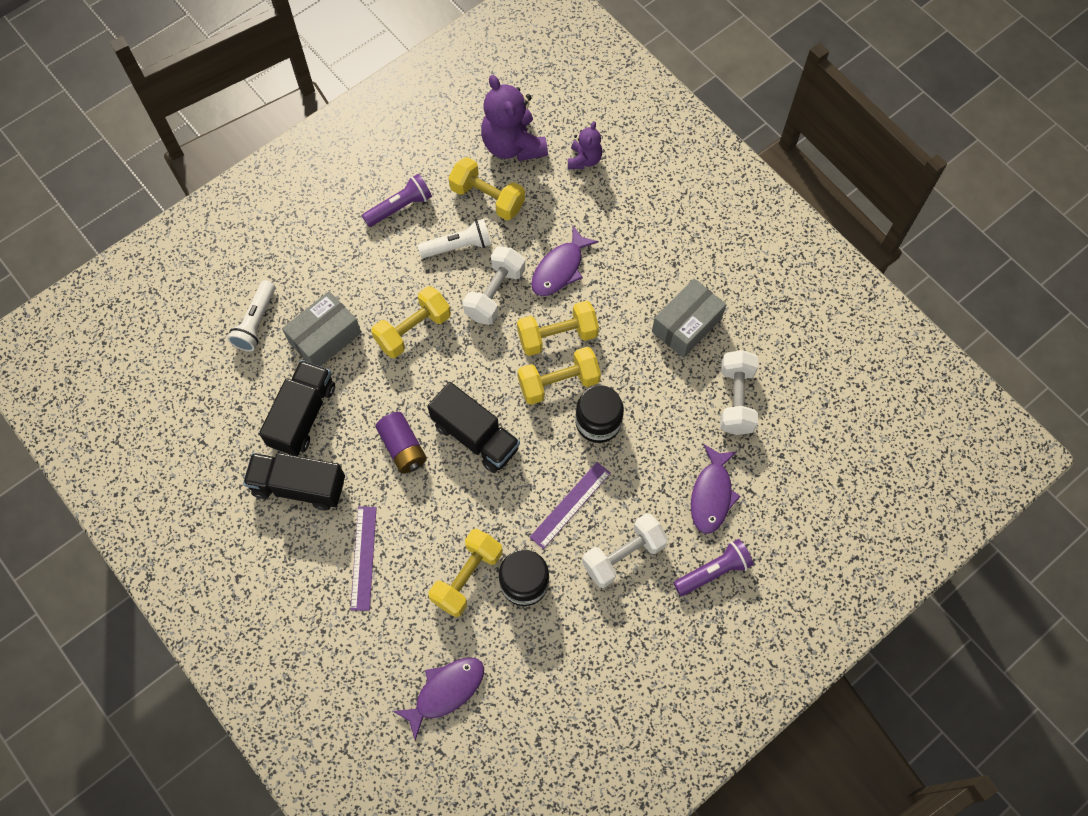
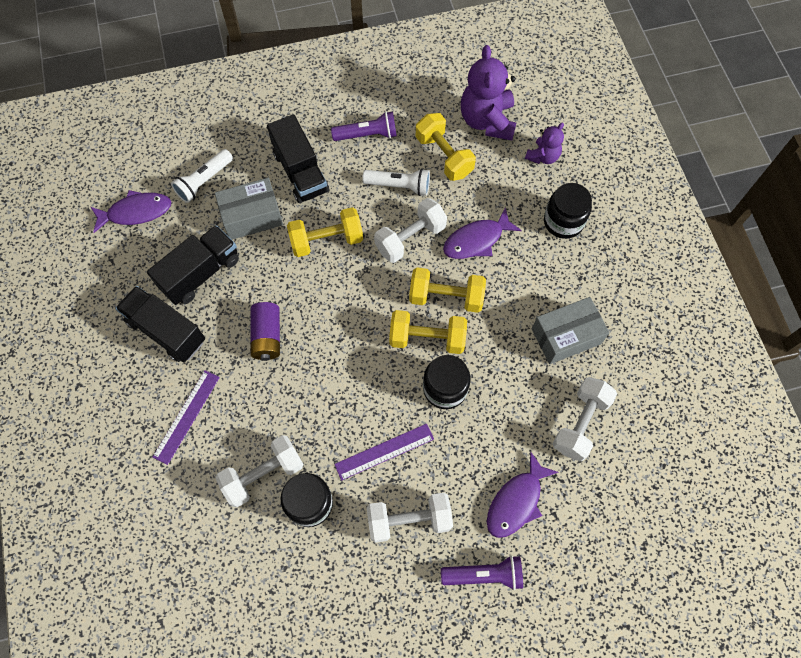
camera: 25 degrees right, 0 degrees up
(446, 691) = (193, 569): purple fish -> purple fish (136, 212)
(467, 577) = (263, 474): yellow dumbbell -> white dumbbell
(475, 436) = (333, 354): black truck -> black truck (300, 172)
(633, 216) = (563, 222): none -> black jar

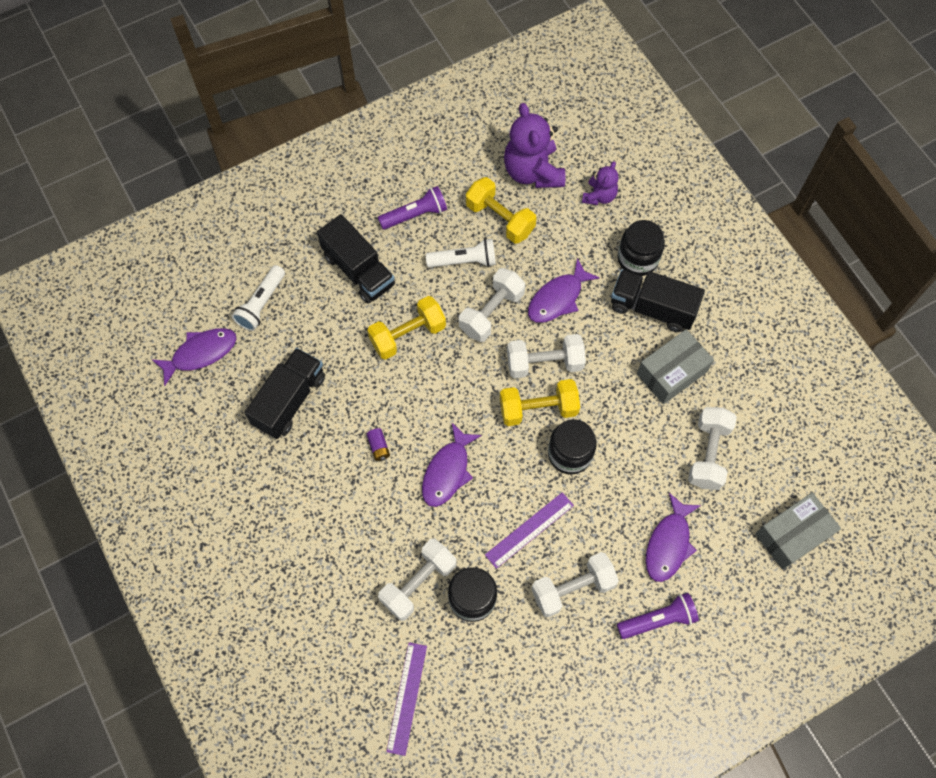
camera: 15 degrees left, 0 degrees up
(166, 331) = (274, 467): black truck -> black truck (652, 308)
(186, 416) = (323, 547): purple ruler -> purple ruler (407, 698)
(252, 216) = (323, 328): grey box -> grey box (792, 535)
(267, 336) = (379, 447): purple battery -> purple battery, size x0.55
(324, 375) = (447, 471): none -> purple fish
(446, 297) = (544, 363): yellow dumbbell -> white dumbbell

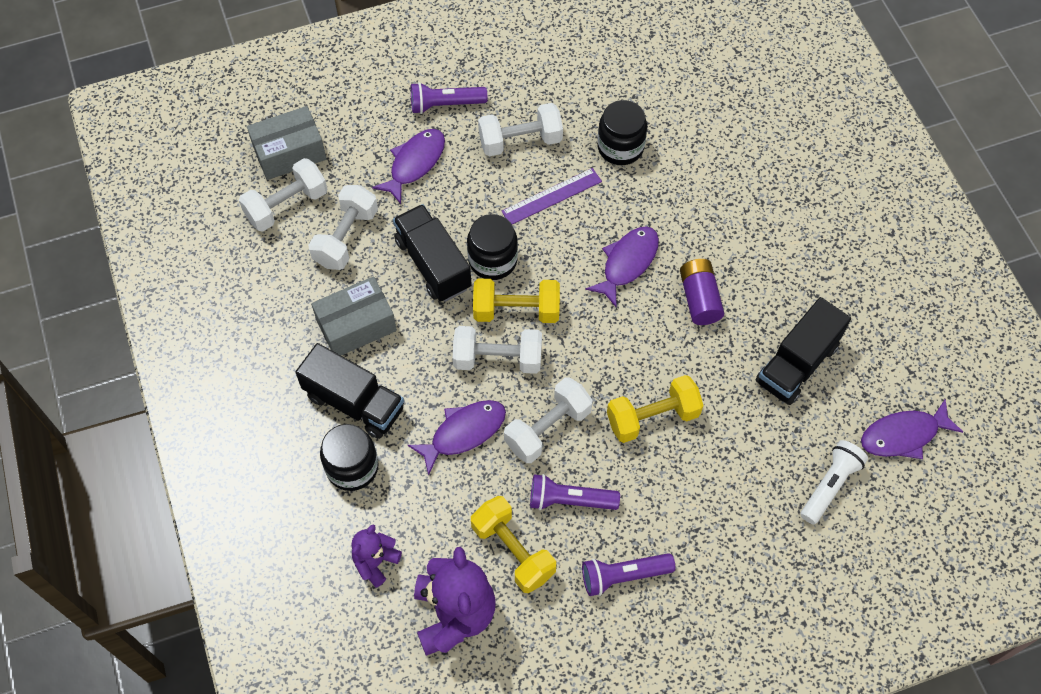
camera: 170 degrees left, 5 degrees down
(358, 270) = (705, 510): black truck -> black truck (433, 264)
(379, 447) = (699, 298): purple battery -> purple battery, size x1.83
(407, 698) = (694, 80): purple ruler -> none
(418, 583) = (671, 167): white dumbbell -> white dumbbell (286, 205)
(464, 261) = (569, 500): white flashlight -> purple flashlight

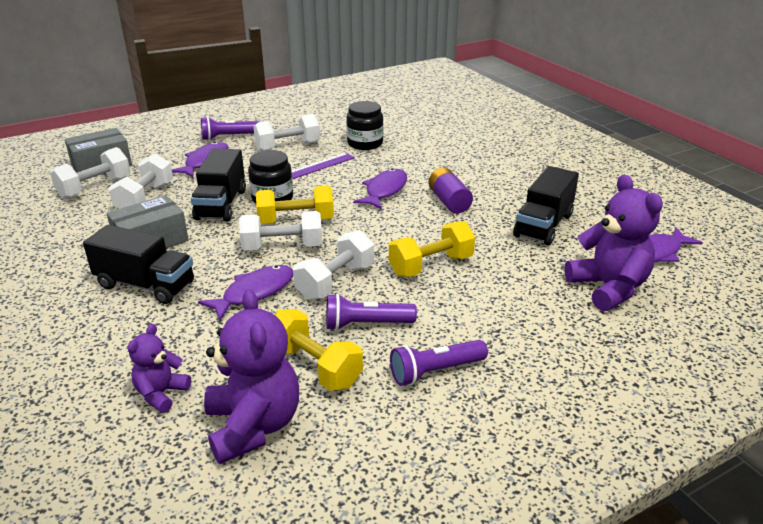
camera: 10 degrees left, 30 degrees down
(352, 467) = (140, 326): black jar -> none
(433, 264) = (221, 204): black truck -> black truck turned 135 degrees counterclockwise
(830, 485) = (608, 288): white flashlight -> purple teddy bear

